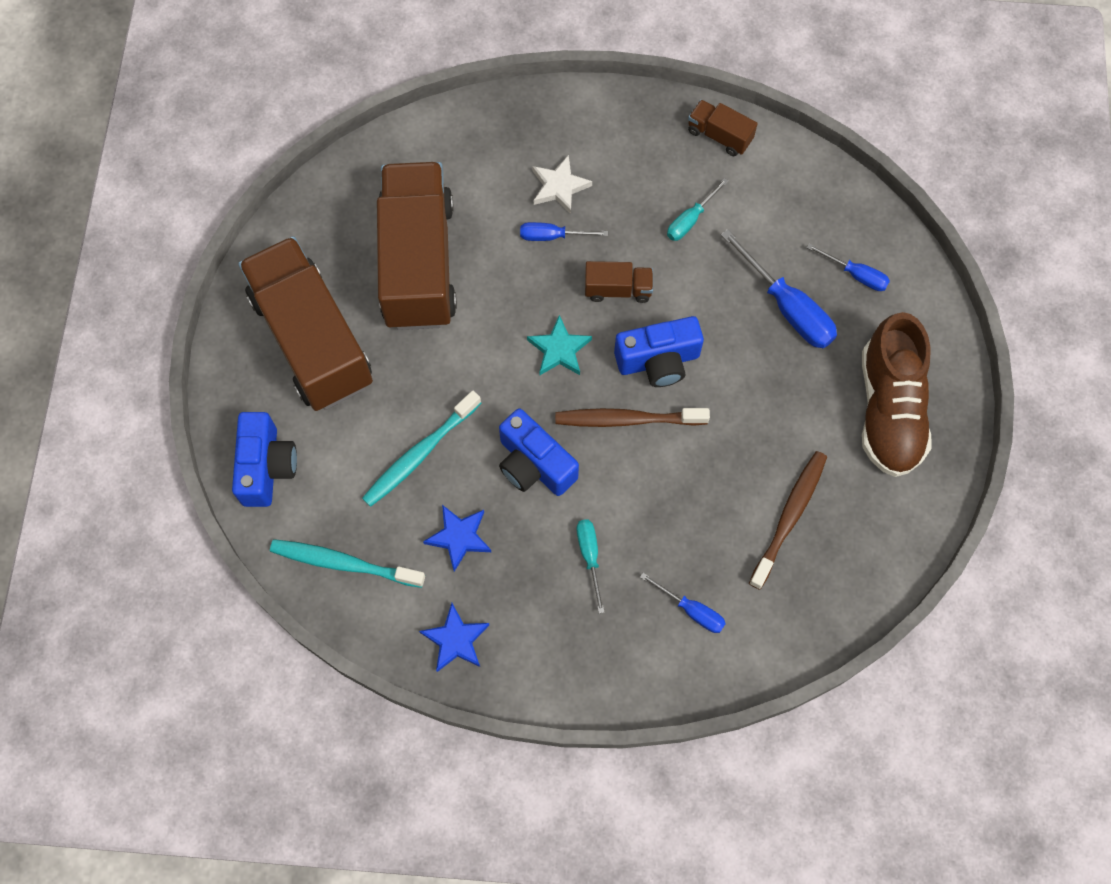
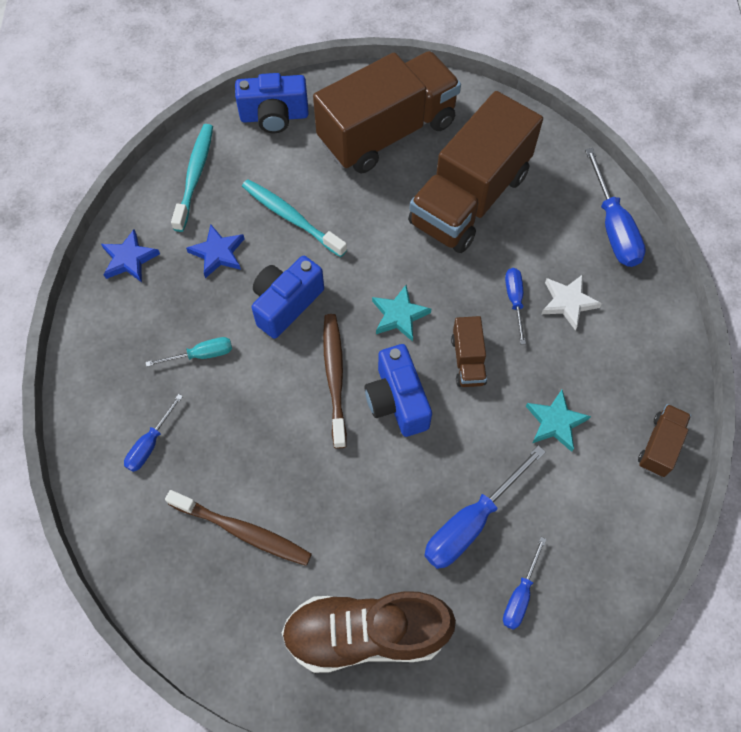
camera: 85 degrees right, 5 degrees down
(418, 263) = (469, 199): brown truck -> brown truck turned 135 degrees clockwise
(473, 129) = (613, 227): none -> blue screwdriver
(690, 219) = (555, 422): turquoise screwdriver -> turquoise star

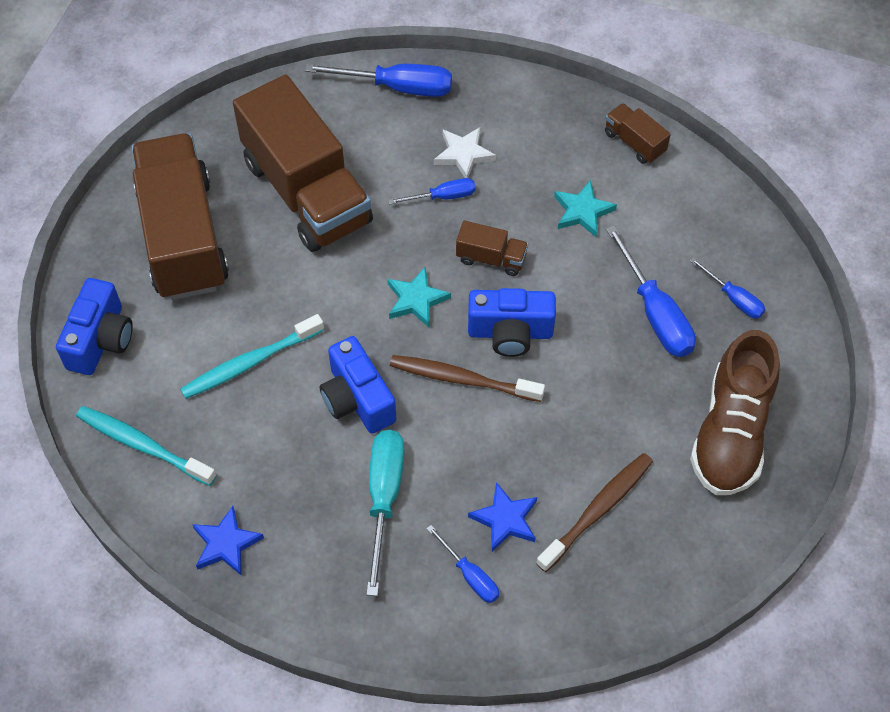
camera: 70 degrees left, 5 degrees down
(201, 355) = (384, 498): turquoise screwdriver -> turquoise screwdriver, size x1.75
(218, 253) = (262, 448): blue star -> blue star (505, 519)
(514, 301) = (443, 197): blue screwdriver -> blue screwdriver turned 150 degrees clockwise

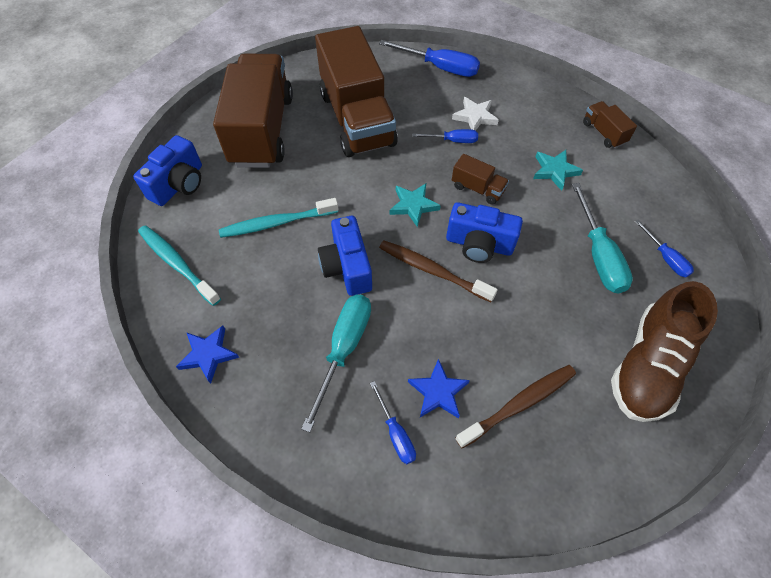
camera: 15 degrees right, 0 degrees up
(655, 312) = (598, 255): blue screwdriver -> turquoise screwdriver

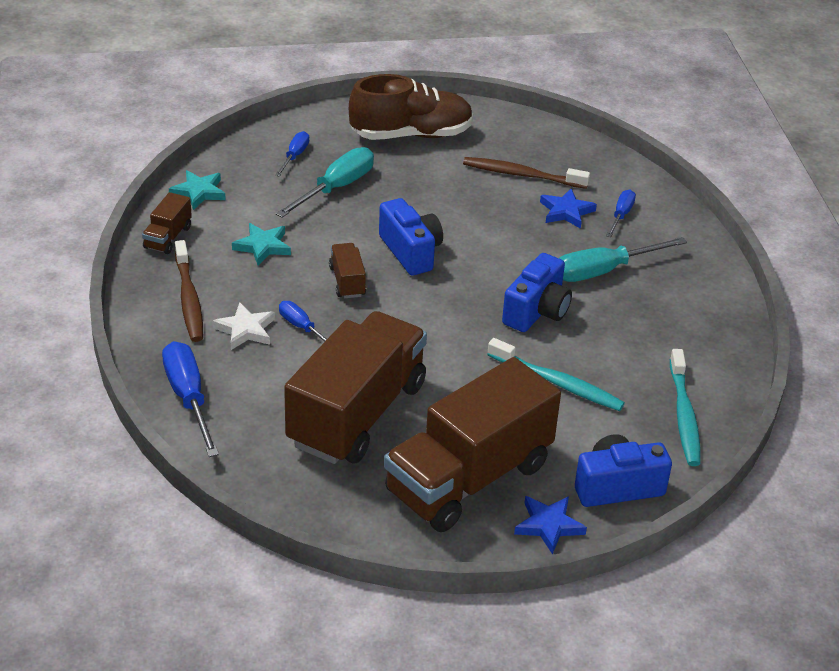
camera: 135 degrees left, 20 degrees down
(208, 354) = (714, 336): blue star -> blue star (549, 525)
(413, 205) = (420, 309): turquoise star -> turquoise star (199, 192)
(432, 271) = (472, 263): brown toothbrush -> brown toothbrush (189, 299)

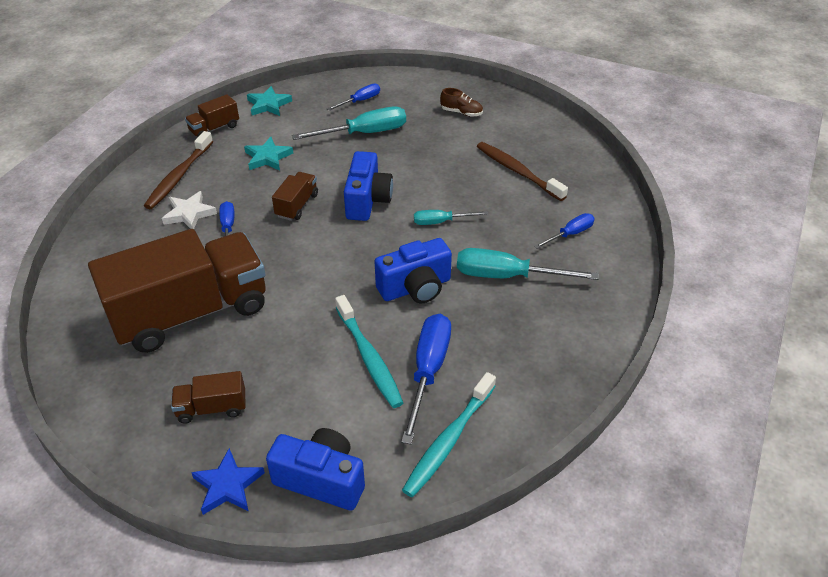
camera: 35 degrees right, 5 degrees up
(188, 398) = (97, 248): blue screwdriver -> blue screwdriver (428, 371)
(411, 135) = (461, 112): brown shoe -> brown shoe, size x0.42
(468, 478) = (212, 408): brown truck -> brown truck, size x0.42
(500, 246) = (441, 222): none -> turquoise screwdriver
(566, 212) = (525, 214): blue star -> none

